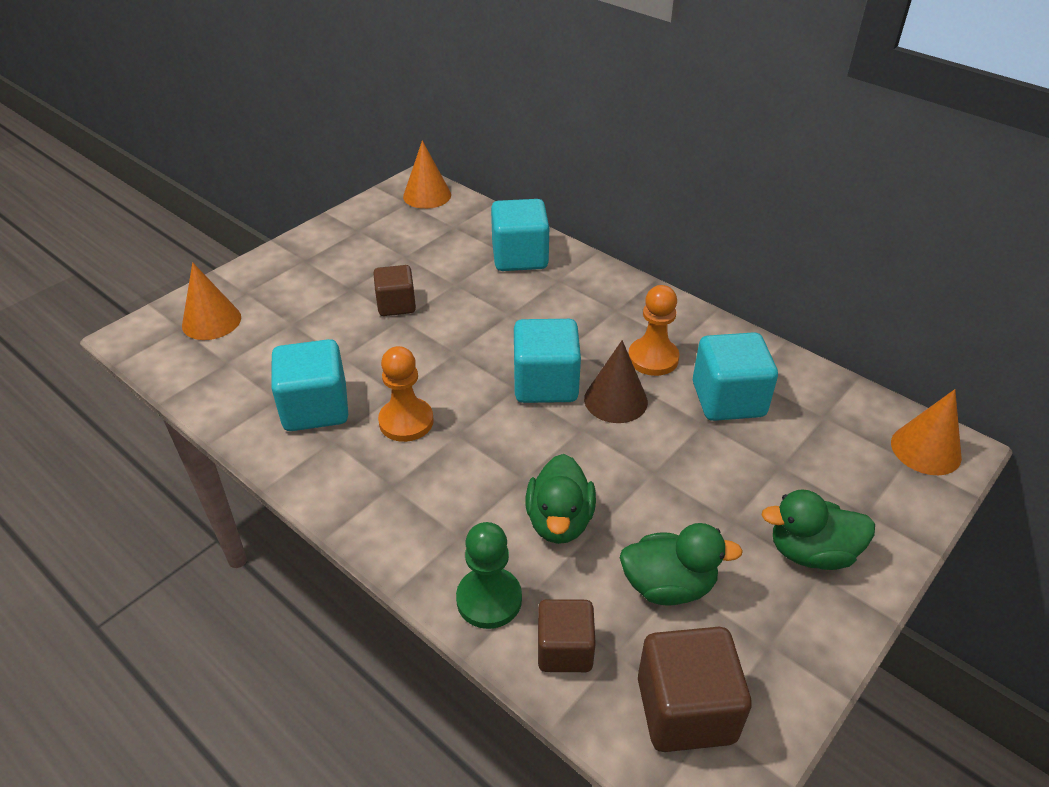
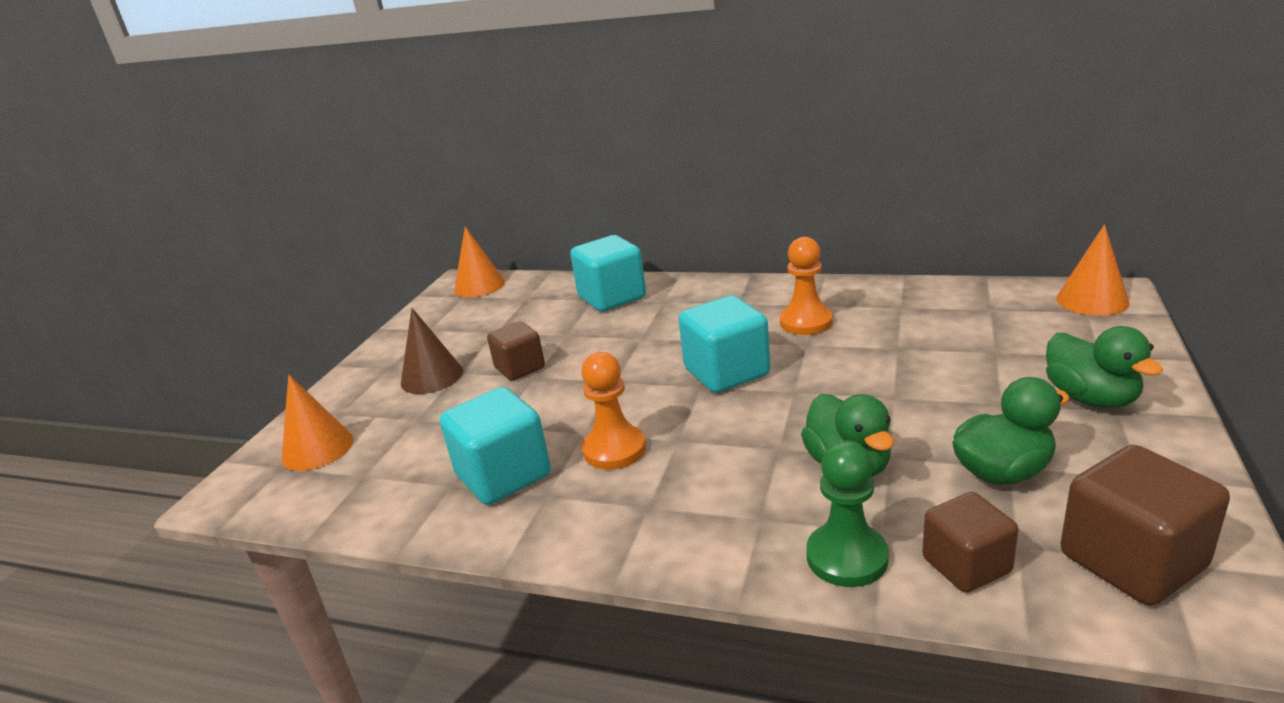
camera: 20 degrees left, 15 degrees down
(615, 400) = (804, 360): brown cone -> brown cone (432, 377)
(728, 399) = (901, 326): turquoise cube -> none
(811, 552) = (1091, 398): green duck -> green duck turned 90 degrees counterclockwise

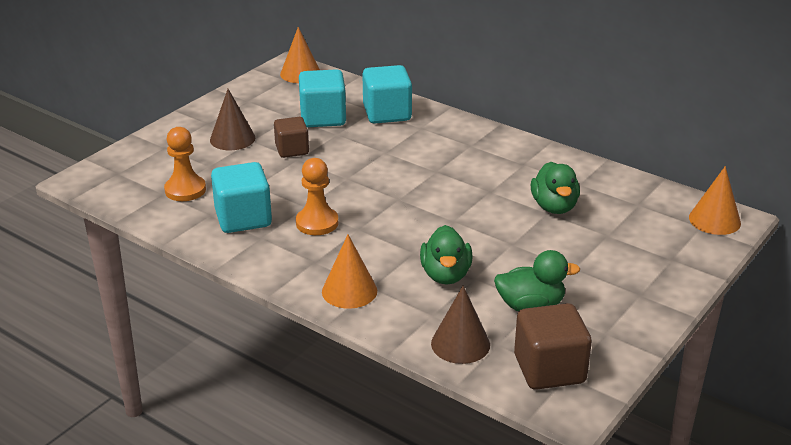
camera: 15 degrees right, 5 degrees up
(317, 448) = (142, 167): orange cone -> orange cone (349, 291)
(726, 372) = (422, 194): turquoise cube -> turquoise cube (323, 117)
(806, 322) = (504, 175): orange pawn -> orange pawn (185, 190)
(847, 557) = (401, 321): green pawn -> none
(966, 565) = (460, 344): brown cube -> brown cone
(1091, 398) = (632, 282): green duck -> green duck (554, 207)

